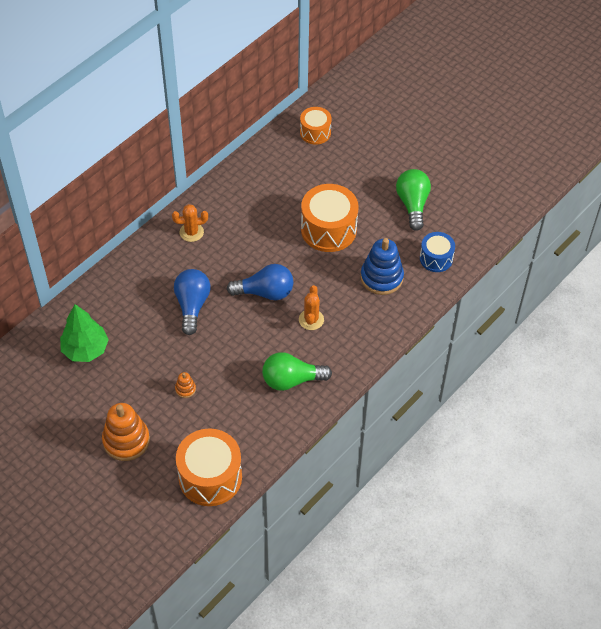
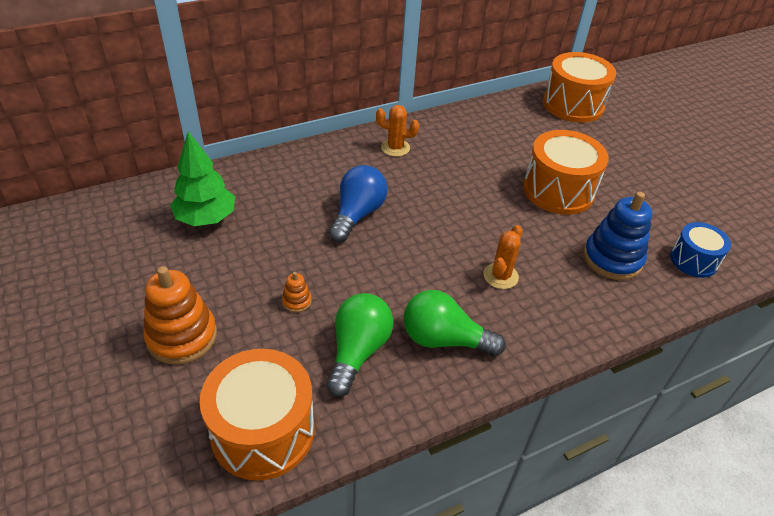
camera: 20 degrees right, 10 degrees down
(265, 292) = (453, 228): blue light bulb -> none
(315, 132) = (573, 105): orange drum -> orange drum, size x1.70
(412, 204) = (673, 196): green light bulb -> green light bulb (358, 351)

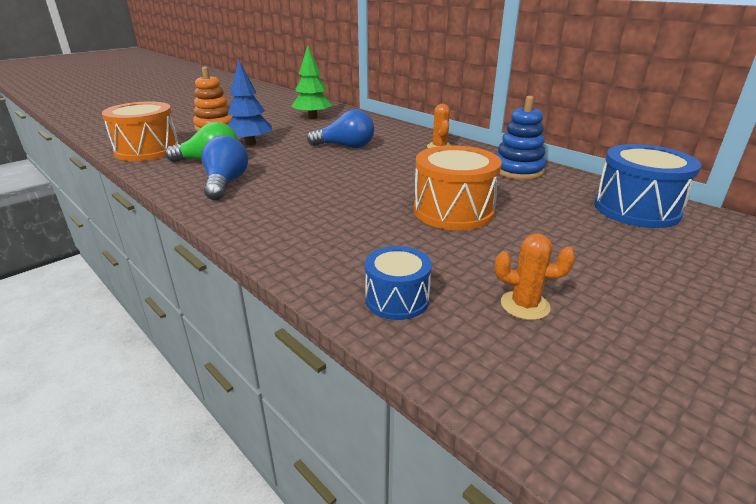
camera: 75 degrees right, 15 degrees down
(296, 301) = (250, 143): orange stacking toy -> blue tree
(444, 339) = (226, 183): green light bulb -> blue light bulb
(500, 276) = (305, 196): orange cactus -> orange cactus (525, 305)
(573, 105) = (636, 209): orange drum -> blue drum
(612, 259) = (362, 244): blue stacking toy -> blue stacking toy (518, 170)

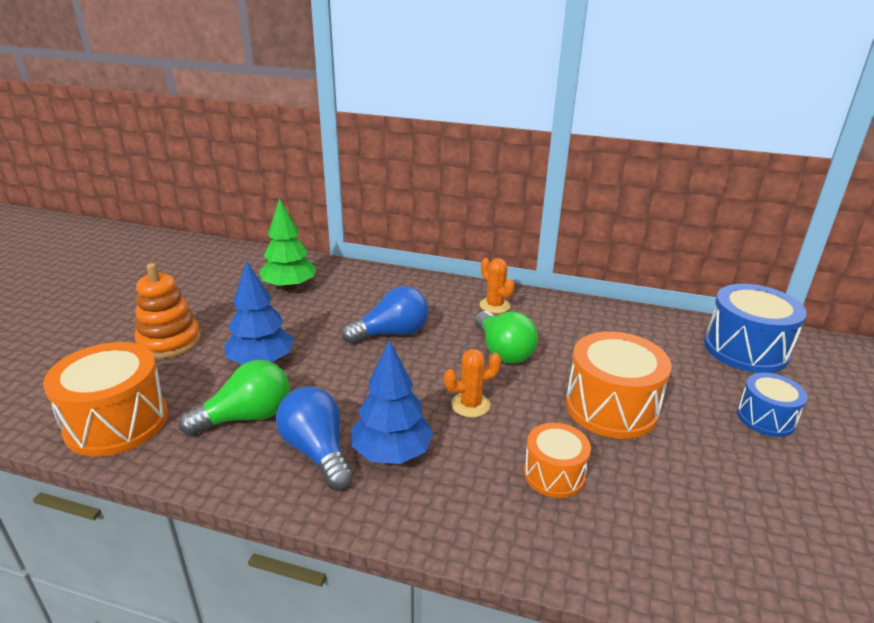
camera: 30 degrees left, 0 degrees up
(266, 194) = (392, 453): none -> blue tree
(356, 230) = (554, 474): none -> orange drum
(397, 299) = (695, 561): blue drum -> blue drum (765, 418)
(411, 168) = (503, 351): none -> green light bulb
(518, 170) = (605, 323): blue stacking toy -> none
(525, 305) = (791, 516): orange cactus -> orange cactus (470, 405)

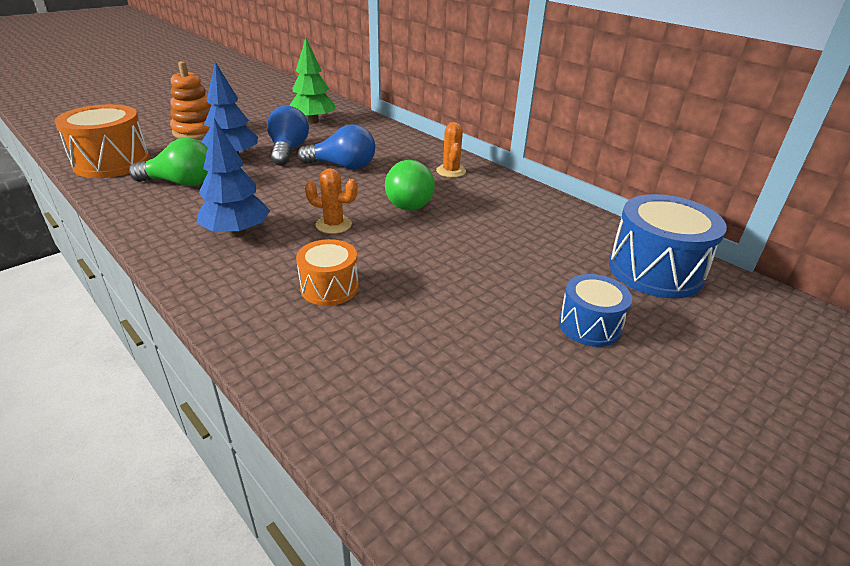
camera: 30 degrees right, 5 degrees up
(317, 451) = (193, 215): blue light bulb -> blue light bulb (288, 150)
(611, 407) = (445, 265): orange drum -> none

